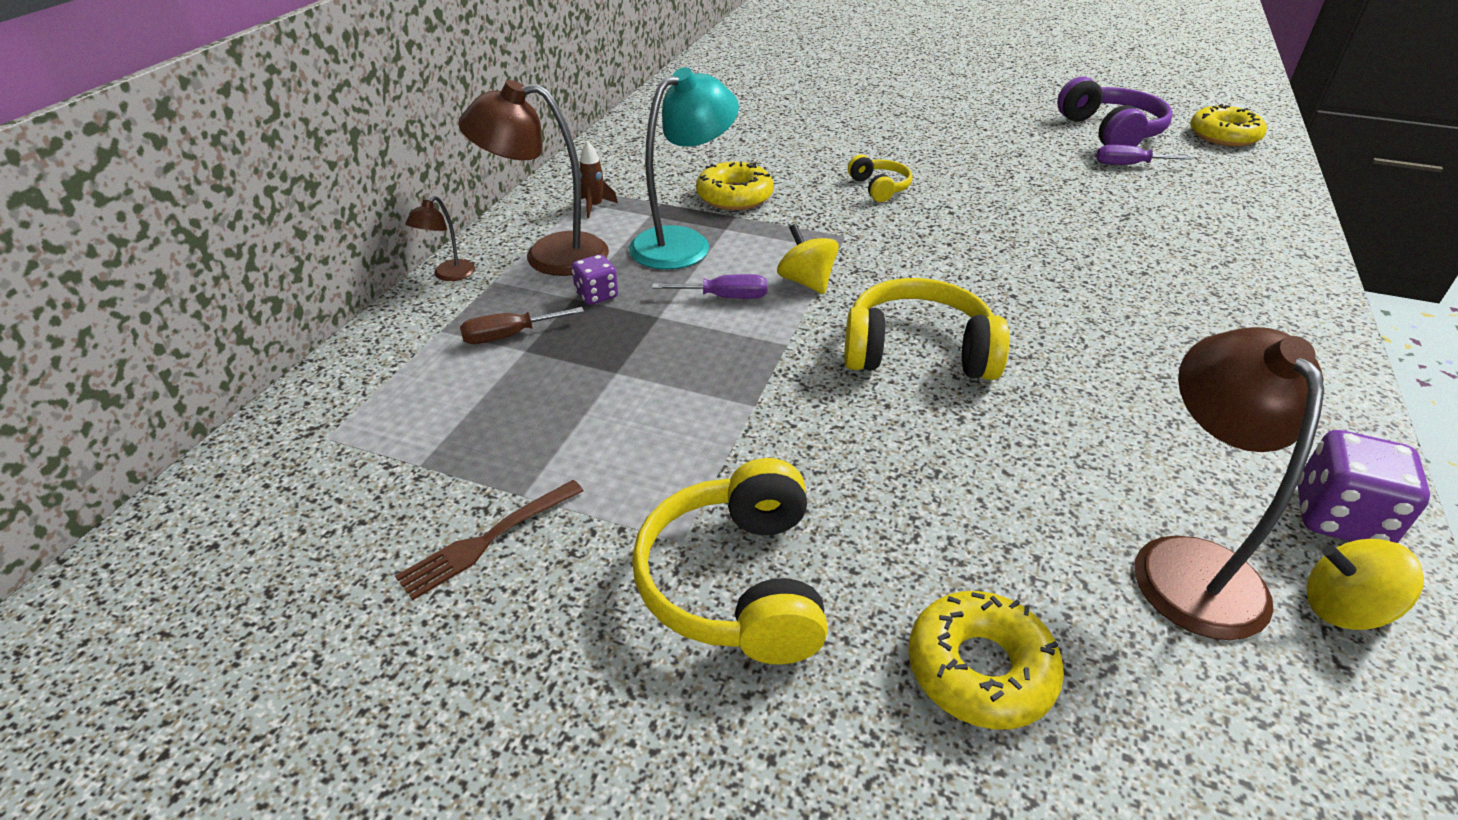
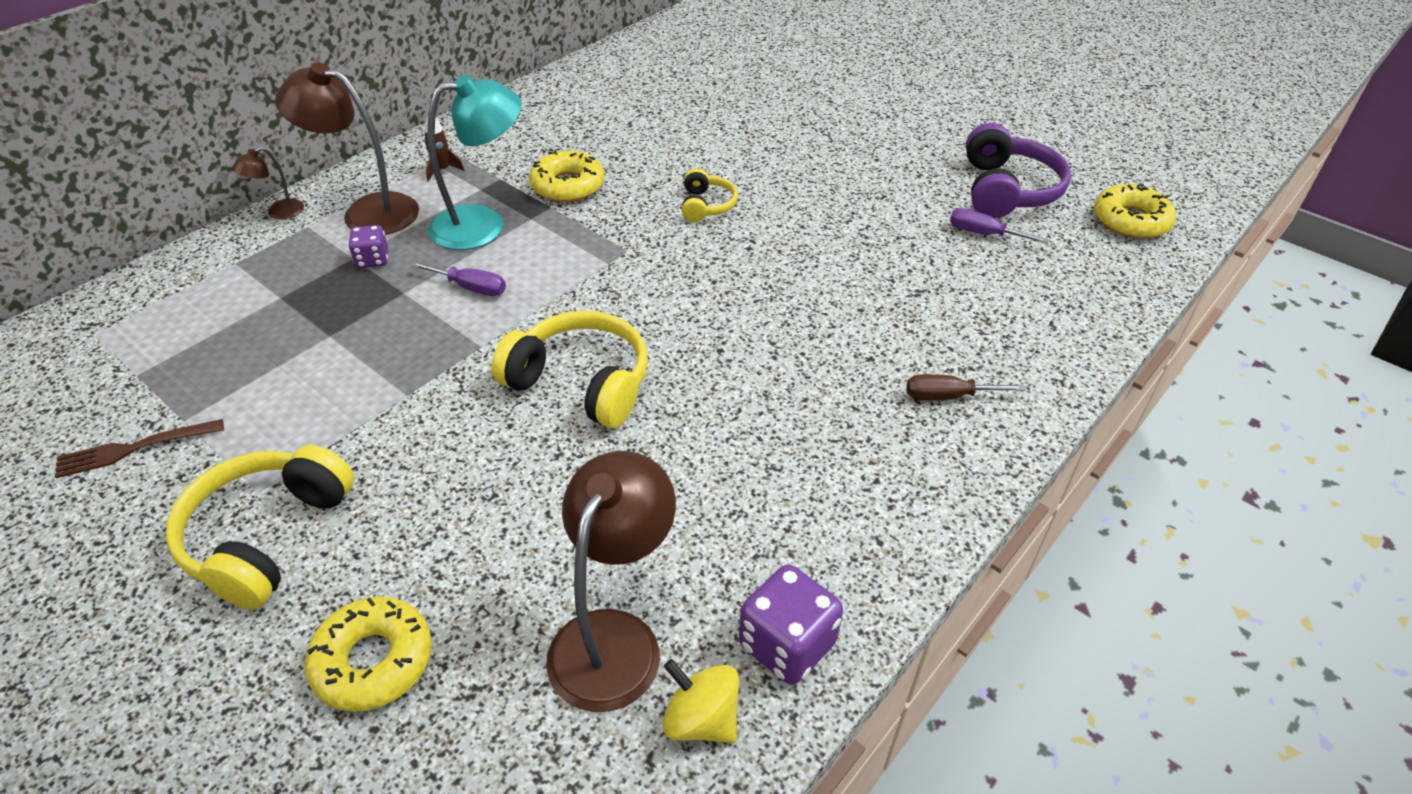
camera: 20 degrees right, 5 degrees up
(509, 336) = (279, 281): brown screwdriver -> brown screwdriver (948, 396)
(806, 282) = (550, 290): yellow spinning top -> none

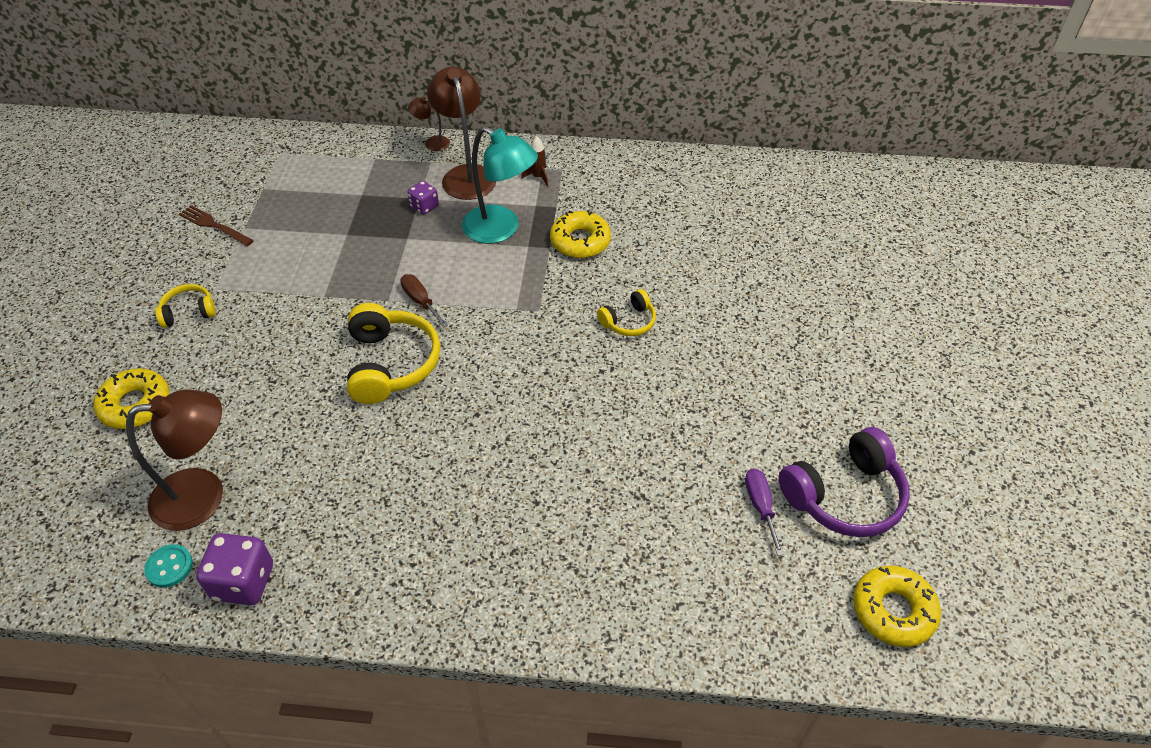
camera: 55 degrees right, 5 degrees up
(266, 536) = (188, 312): yellow headphones -> yellow headphones, size x0.54
(470, 287) = (436, 262): purple screwdriver -> none
(701, 719) = (169, 567): yellow spinning top -> turquoise button
(948, 396) = (531, 569): brown screwdriver -> brown screwdriver (420, 301)

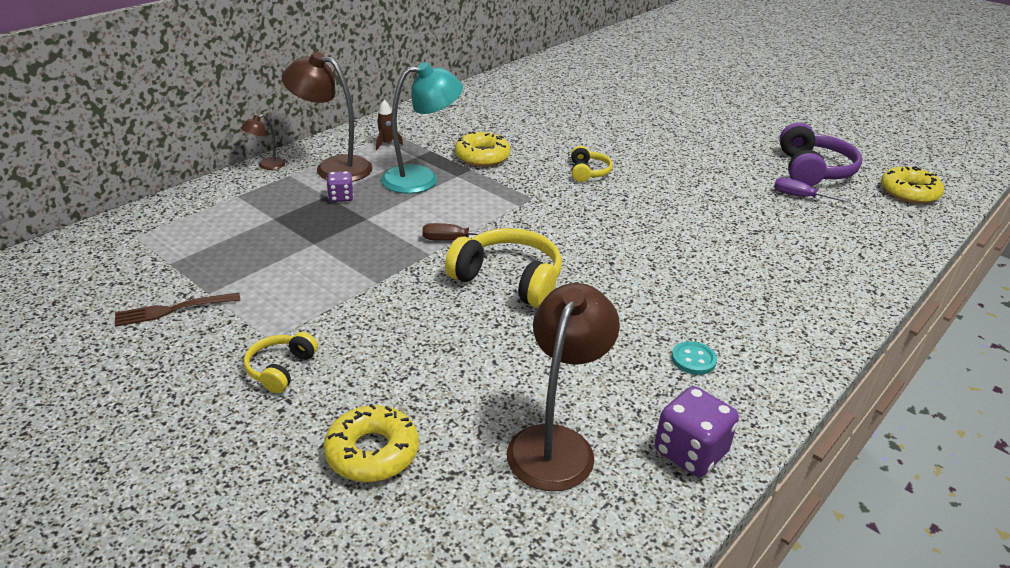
camera: 55 degrees left, 15 degrees down
(169, 567) = (631, 499): turquoise button -> turquoise button (693, 359)

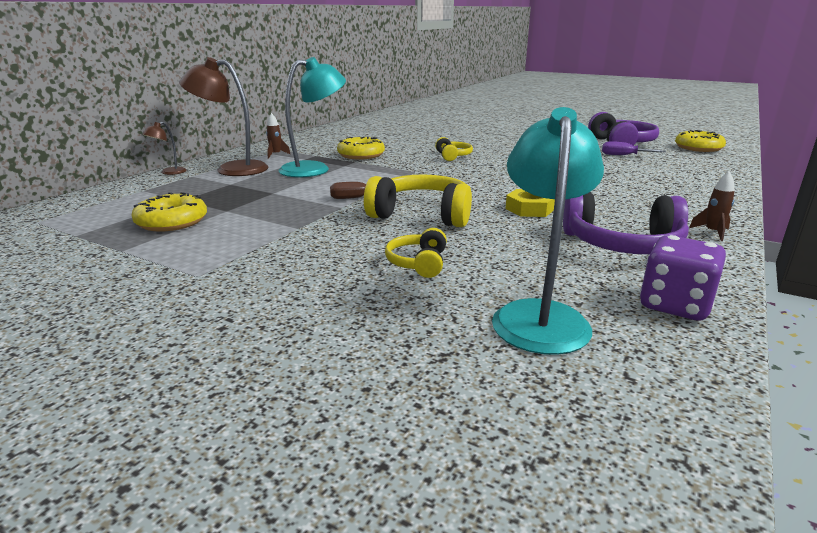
camera: 10 degrees left, 10 degrees down
(173, 310) = (81, 265): brown fork -> none
(280, 369) = (213, 295): yellow headphones -> yellow headphones (418, 263)
(341, 197) = (244, 183): purple dice -> none
(372, 452) = (343, 349): yellow donut -> yellow donut (172, 222)
(556, 443) = (539, 315): brown lamp -> turquoise lamp
(628, 286) = (530, 209): none -> yellow nut
(693, 359) = (622, 245): turquoise button -> purple headphones
(805, 355) = (712, 232): none -> brown rocket

